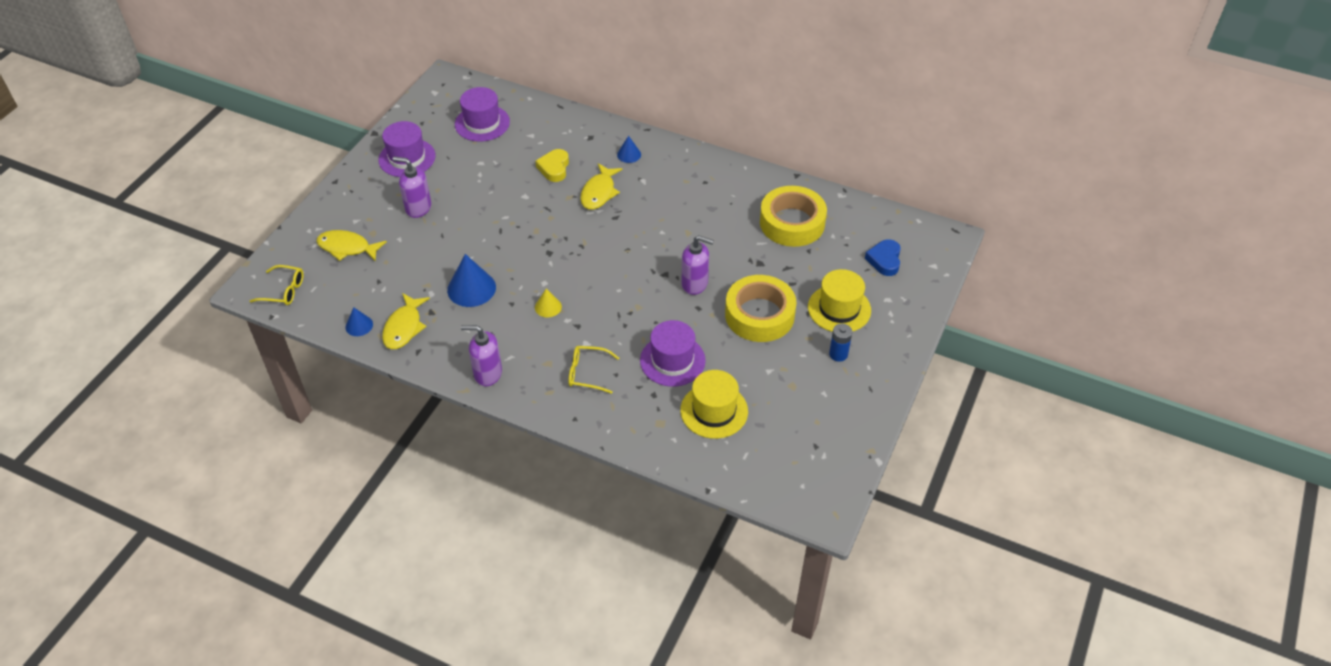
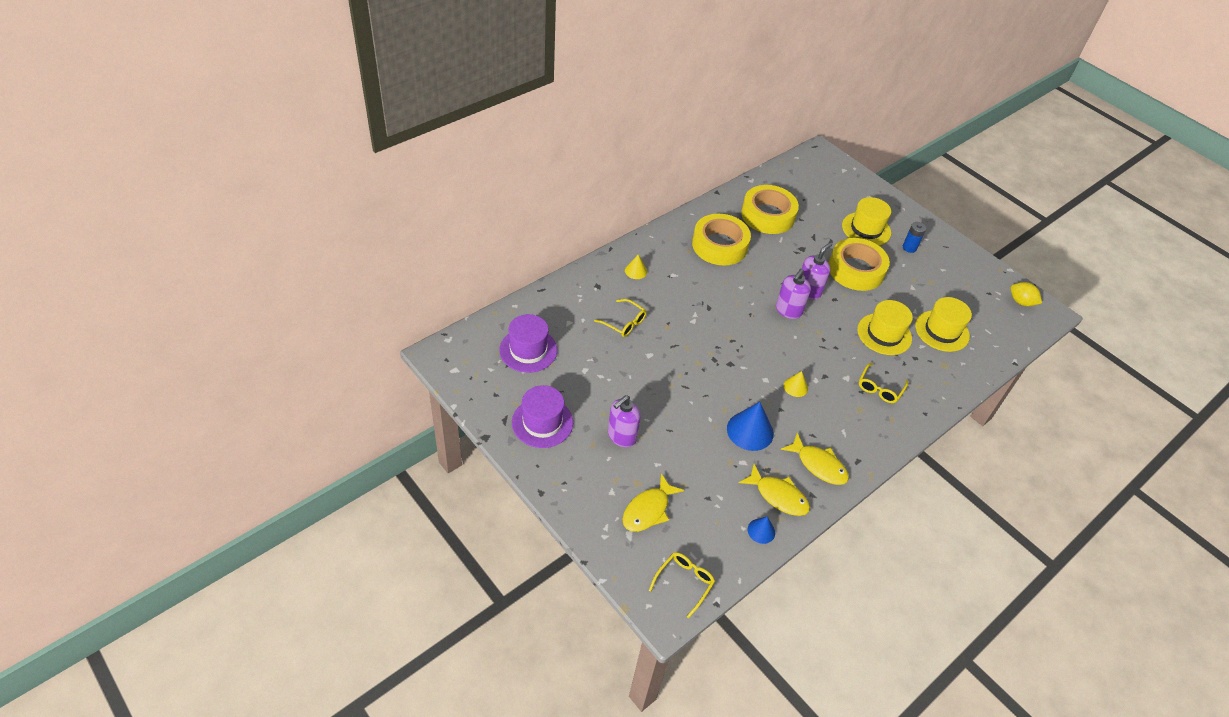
camera: 70 degrees left, 0 degrees up
(487, 373) = (857, 453): purple soap dispenser -> purple soap dispenser (788, 311)
(554, 168) = (624, 323): yellow heart -> yellow glasses
(599, 192) = (673, 306): yellow fish -> yellow fish (818, 465)
(629, 154) = (636, 271): blue cone -> yellow cone
(672, 360) = (884, 334): purple hat -> yellow hat
(712, 200) = (719, 245): none -> yellow tape
(823, 481) = (1021, 302): none -> yellow lemon
(884, 260) = (828, 188): blue heart -> none

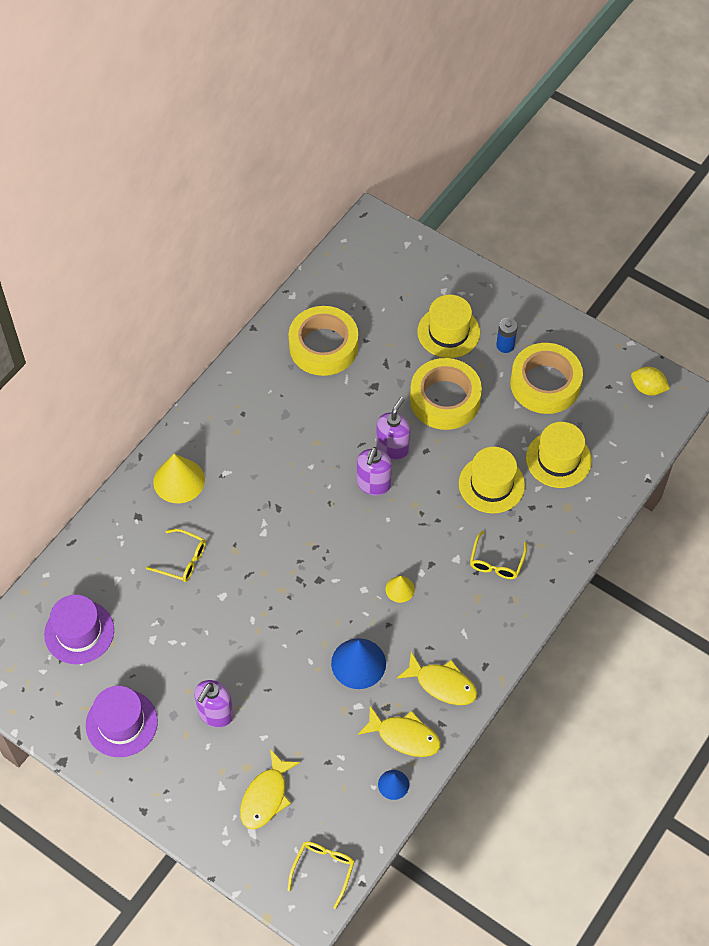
camera: 10 degrees left, 10 degrees up
(636, 271) = (179, 480): yellow cone -> yellow cone, size x1.82
(719, 245) = (273, 411): yellow tape -> yellow tape (545, 384)

